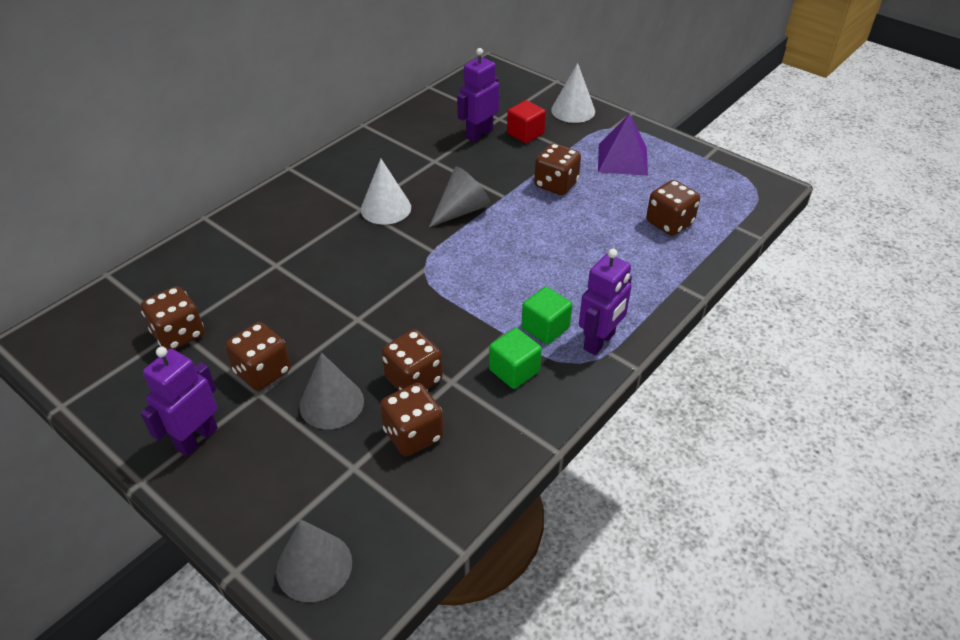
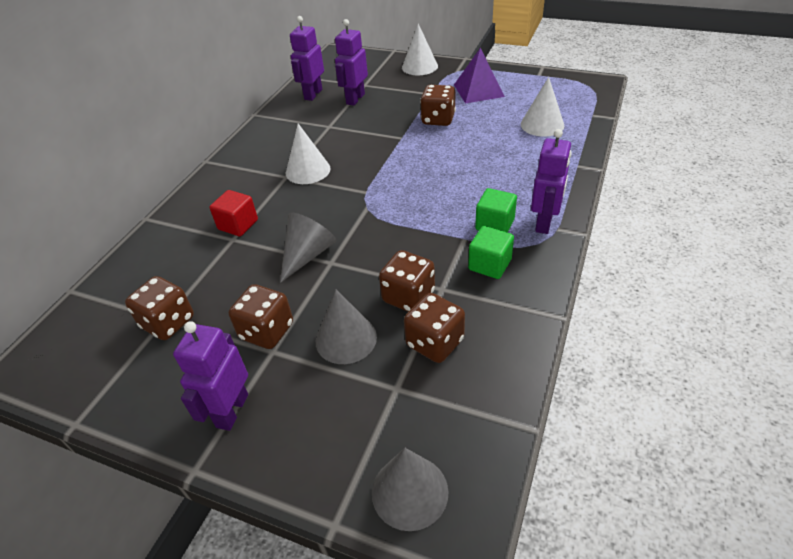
camera: 15 degrees left, 0 degrees up
(437, 116) = (313, 94): none -> purple robot
(462, 210) = (373, 156): grey cone -> grey cone (308, 255)
(525, 134) = (392, 90): red cube -> red cube (238, 225)
(669, 223) = (542, 124): brown dice -> white cone

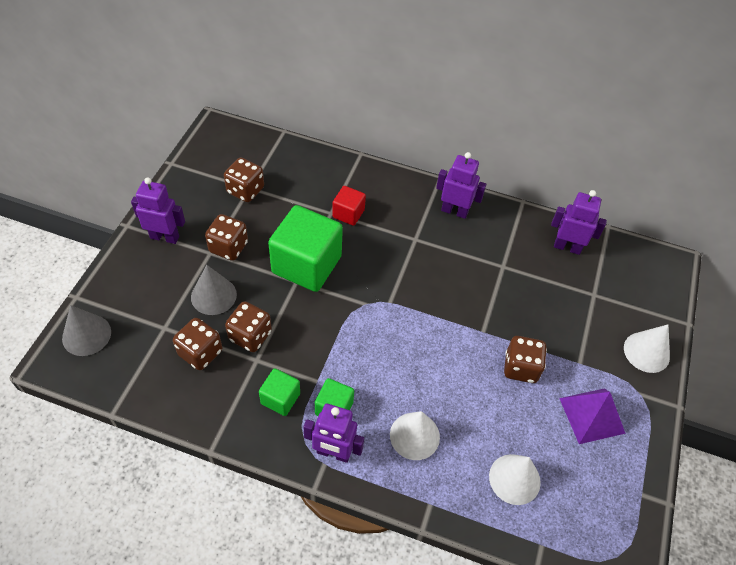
camera: 80 degrees right, 10 degrees up
(308, 170) = (424, 254): white cone -> white cone (414, 435)
(308, 255) = (306, 264): grey cone -> green cube
(355, 99) = (560, 286): purple robot -> purple robot (454, 211)

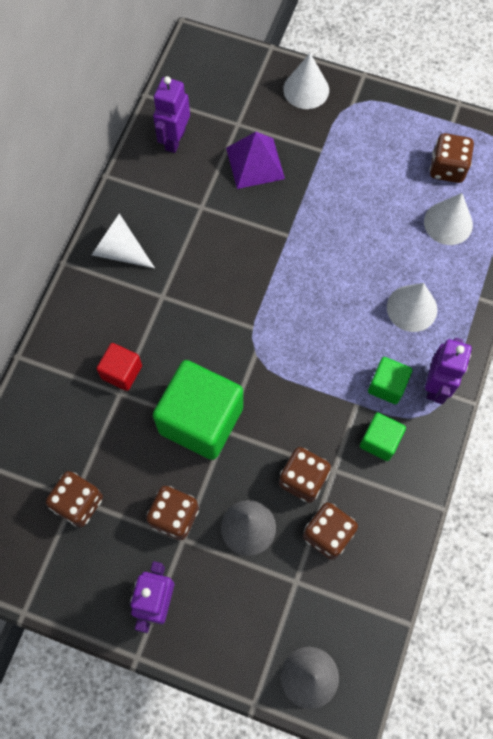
camera: 85 degrees left, 15 degrees up
(454, 211) = (120, 250): purple robot -> white cone
(520, 368) = (330, 204): brown dice -> brown dice (447, 168)
(592, 415) = (378, 148): purple pyramid -> purple pyramid (255, 163)

